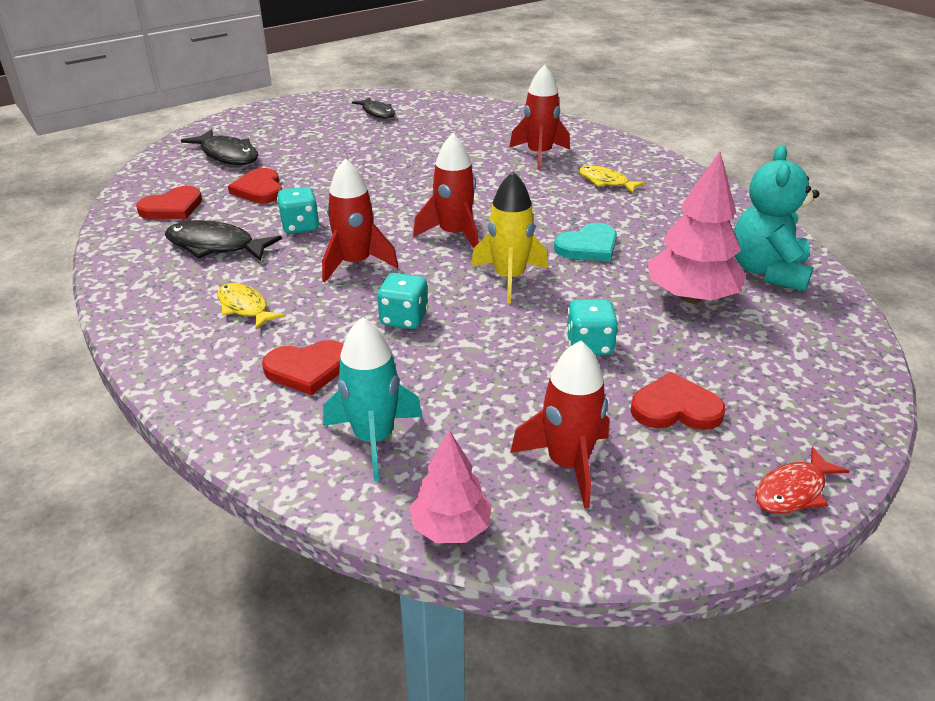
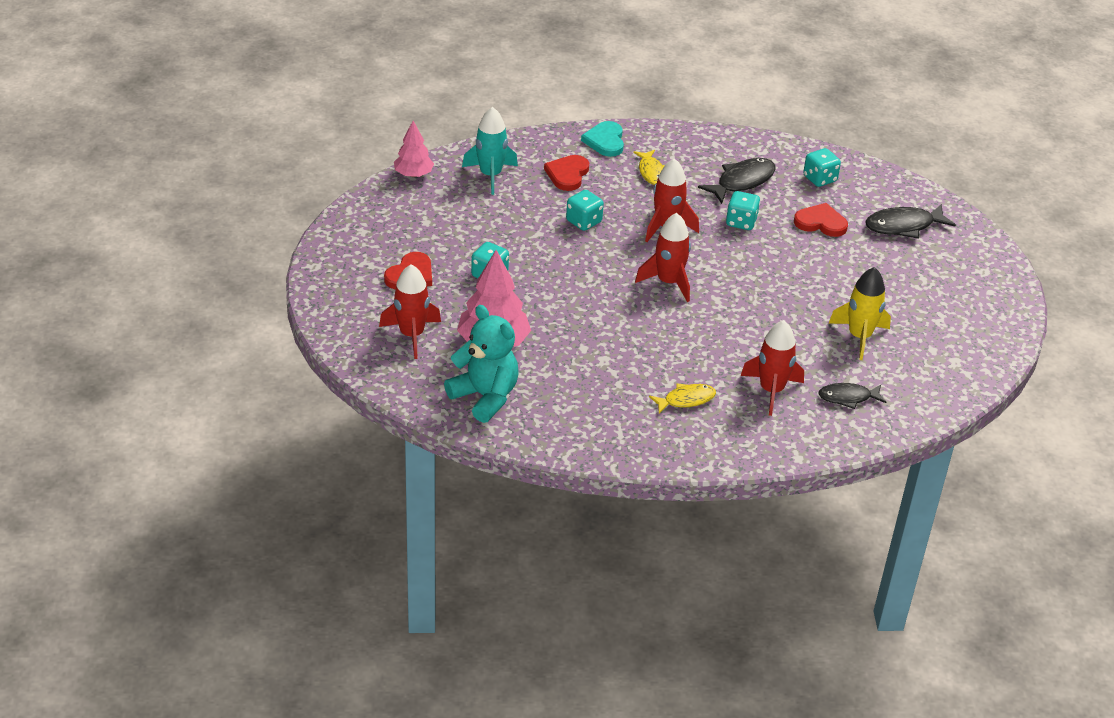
camera: 120 degrees right, 5 degrees up
(172, 207) = (819, 179): red heart -> turquoise dice
(244, 307) = (651, 172): yellow fish -> yellow fish turned 90 degrees clockwise
(377, 113) = (949, 338): black fish -> black fish (848, 397)
(509, 278) = (589, 280): yellow rocket -> yellow rocket (859, 336)
(567, 464) = (413, 221): red rocket -> red rocket (412, 335)
(588, 246) = (595, 334): turquoise heart -> turquoise heart (605, 141)
(793, 491) = (323, 276): red fish -> none

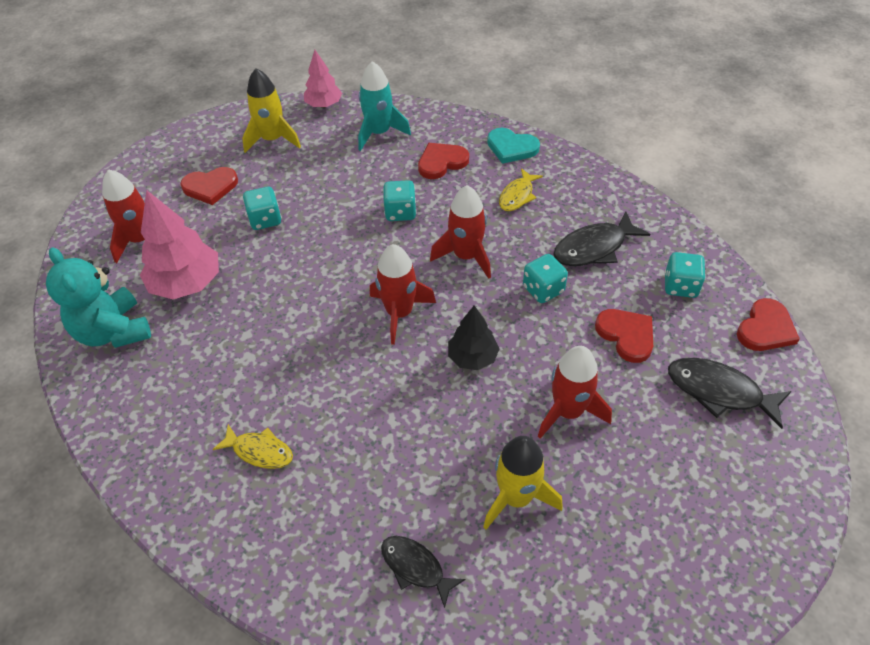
camera: 45 degrees right, 10 degrees up
(409, 219) = (272, 139): none -> yellow rocket
(485, 397) = (113, 331): turquoise teddy bear -> turquoise teddy bear turned 150 degrees clockwise
(605, 141) = (511, 147): turquoise heart -> turquoise heart turned 105 degrees counterclockwise
(742, 181) = (594, 248): black fish -> black fish turned 150 degrees clockwise
(747, 282) = (472, 357): none -> black tree
(771, 390) = (349, 499): red rocket -> red rocket (568, 411)
(892, 179) = (765, 329): none -> red heart

